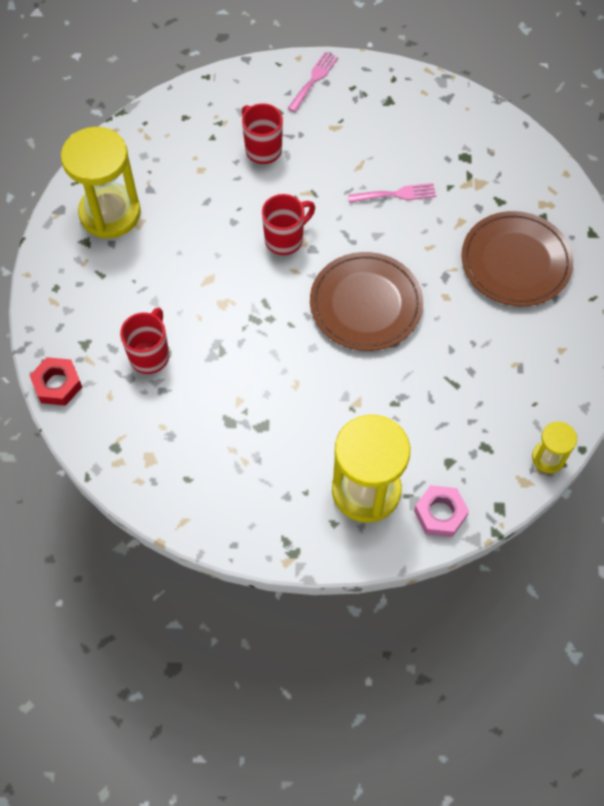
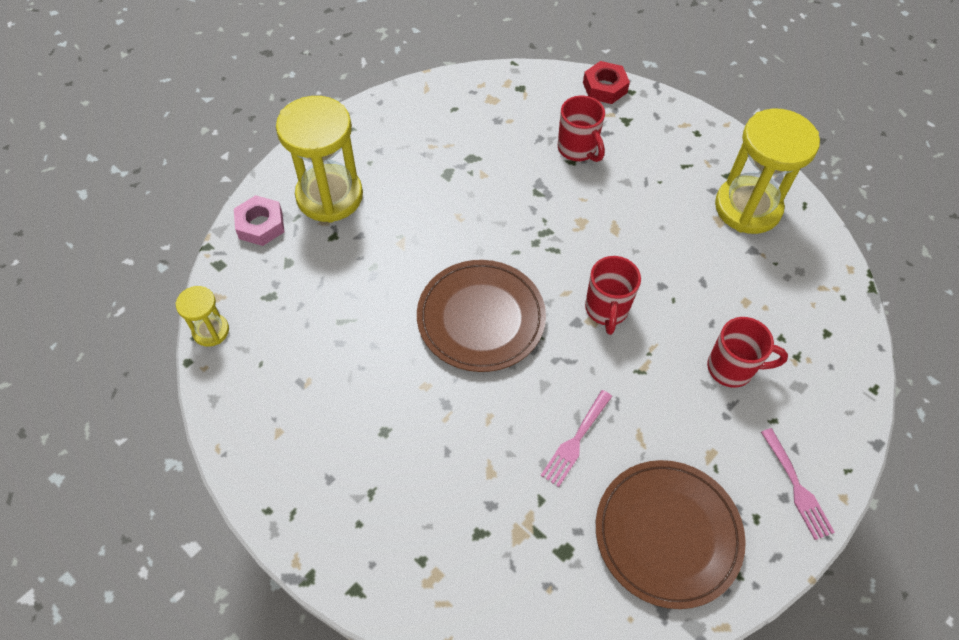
camera: 130 degrees right, 5 degrees down
(515, 262) = (399, 480): brown plate -> brown plate (667, 534)

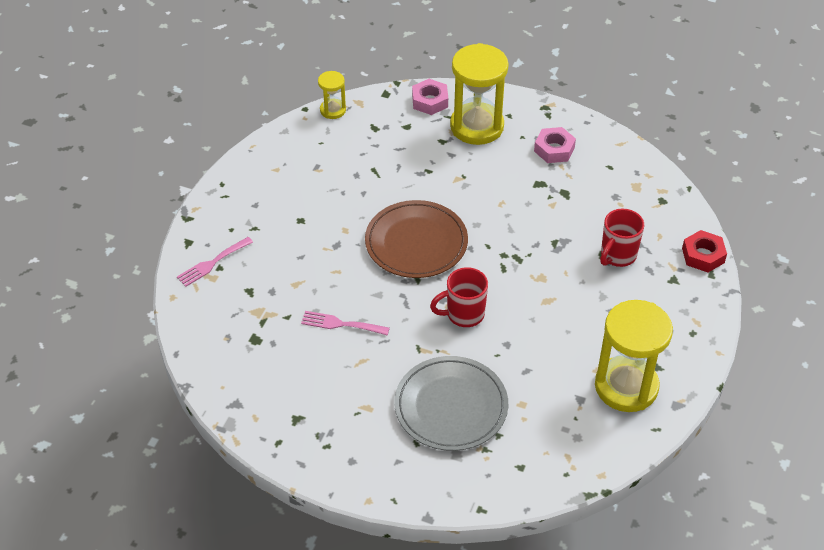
camera: 70 degrees right, 10 degrees down
(404, 143) = (554, 149): none -> pink nut
(667, 534) = (292, 394): brown plate -> none
(732, 368) = (451, 406): red mug -> grey plate
(797, 487) = (363, 468): pink fork -> pink fork (212, 263)

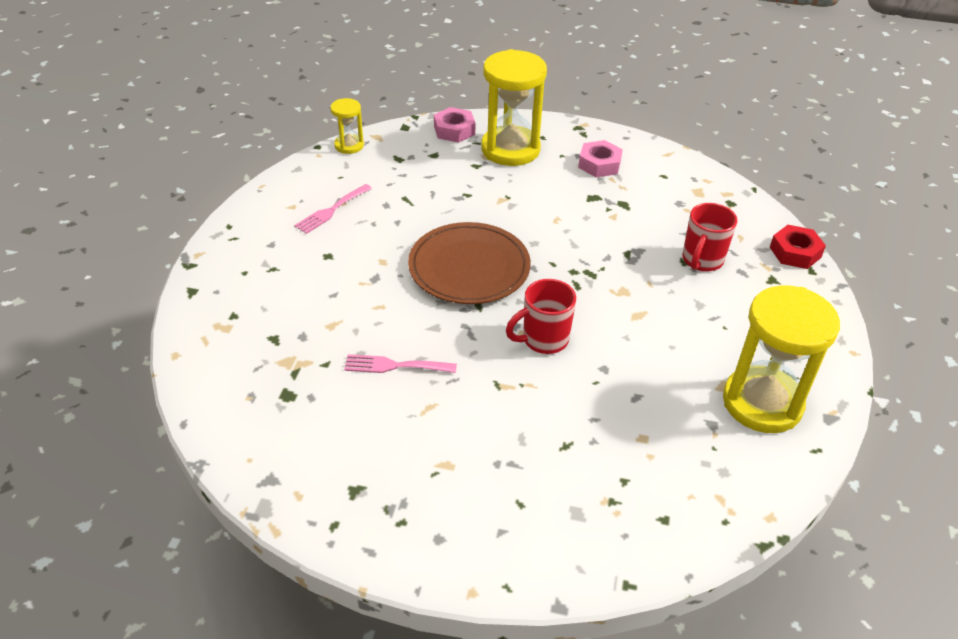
camera: 10 degrees left, 5 degrees down
(212, 263) = (224, 311): pink fork -> pink fork (331, 210)
(451, 406) = (554, 451): grey plate -> none

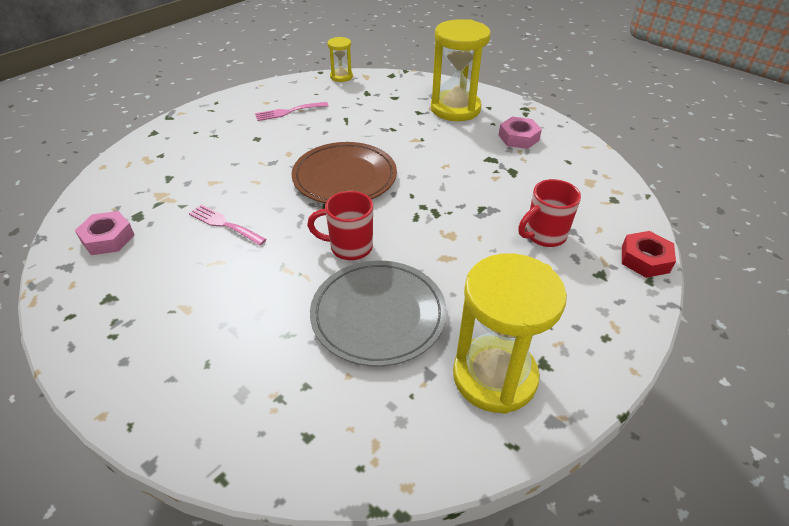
camera: 30 degrees right, 0 degrees up
(454, 130) = (425, 86): pink nut -> pink nut (108, 238)
(627, 392) = (378, 315): none -> grey plate

